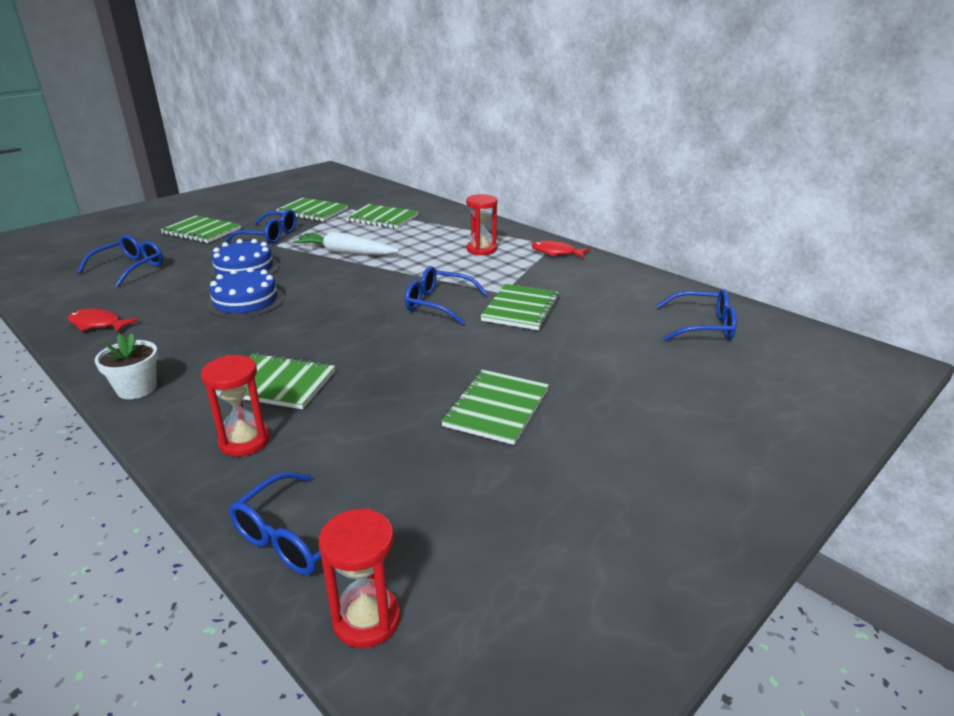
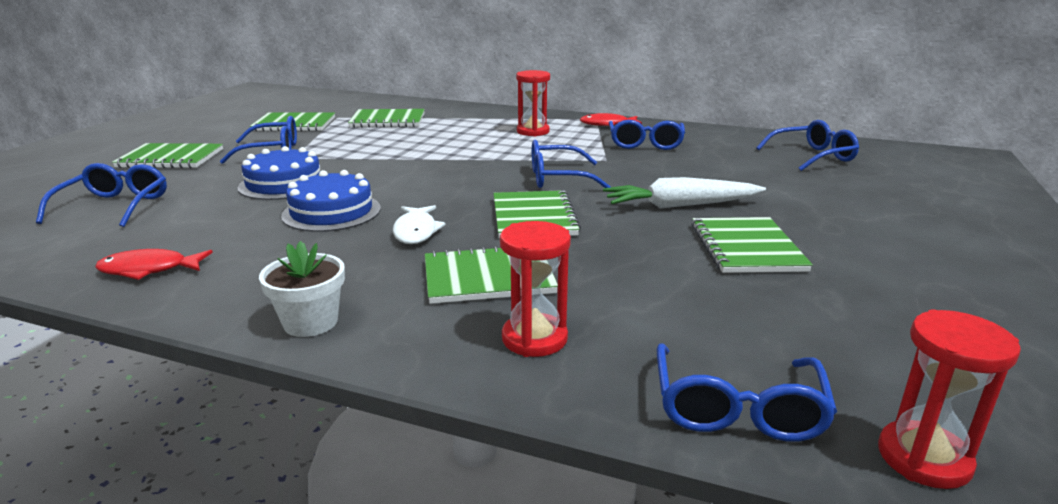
camera: 25 degrees left, 5 degrees down
(278, 331) = (416, 231): none -> white fish
(345, 252) = (389, 153): white carrot -> white carrot (680, 205)
(521, 309) = (643, 169): green notebook -> green notebook (533, 217)
(561, 281) = (645, 144): none -> blue glasses

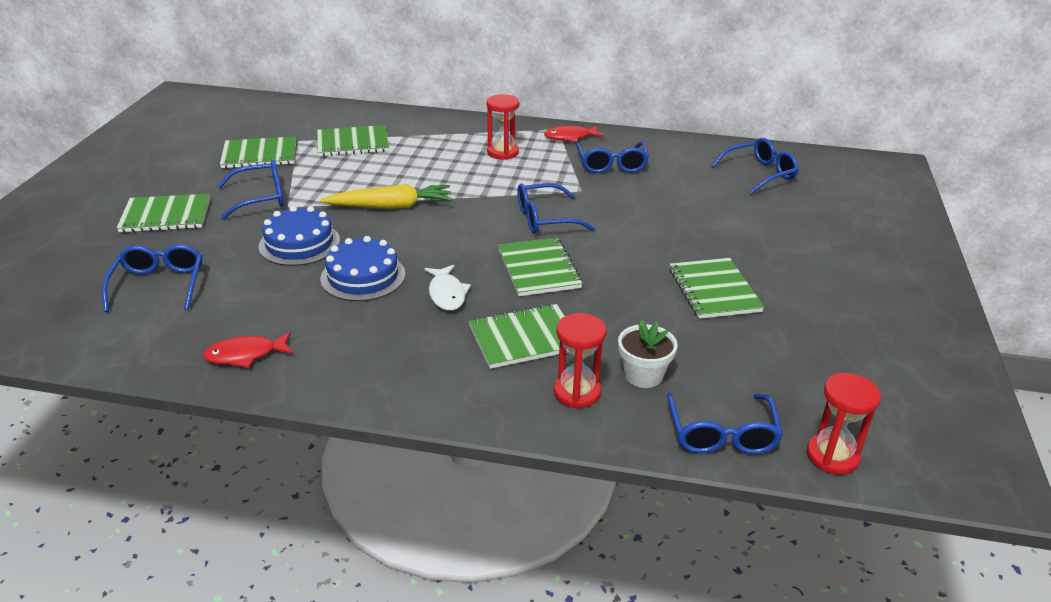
camera: 10 degrees left, 10 degrees up
(310, 322) = (408, 394): white flower pot -> white flower pot (643, 375)
(397, 162) = (391, 206): none -> yellow carrot
(680, 205) = (656, 246): white carrot -> none

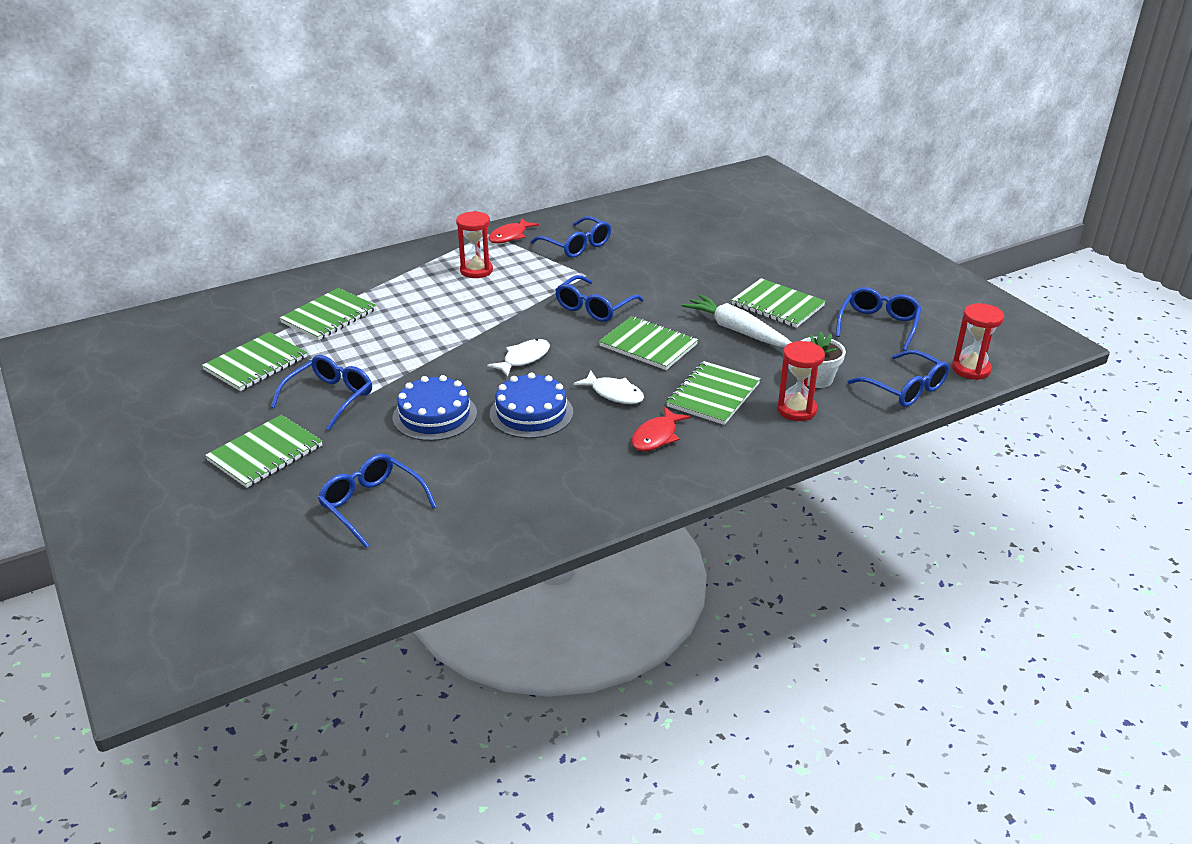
camera: 40 degrees left, 0 degrees up
(245, 355) = (542, 510): red fish -> red fish (656, 436)
(391, 206) = (459, 352): yellow carrot -> none
(426, 233) = (523, 359): none -> white fish
(637, 294) = (737, 330): none -> white carrot
(760, 173) = (688, 210): blue glasses -> blue glasses (878, 325)

